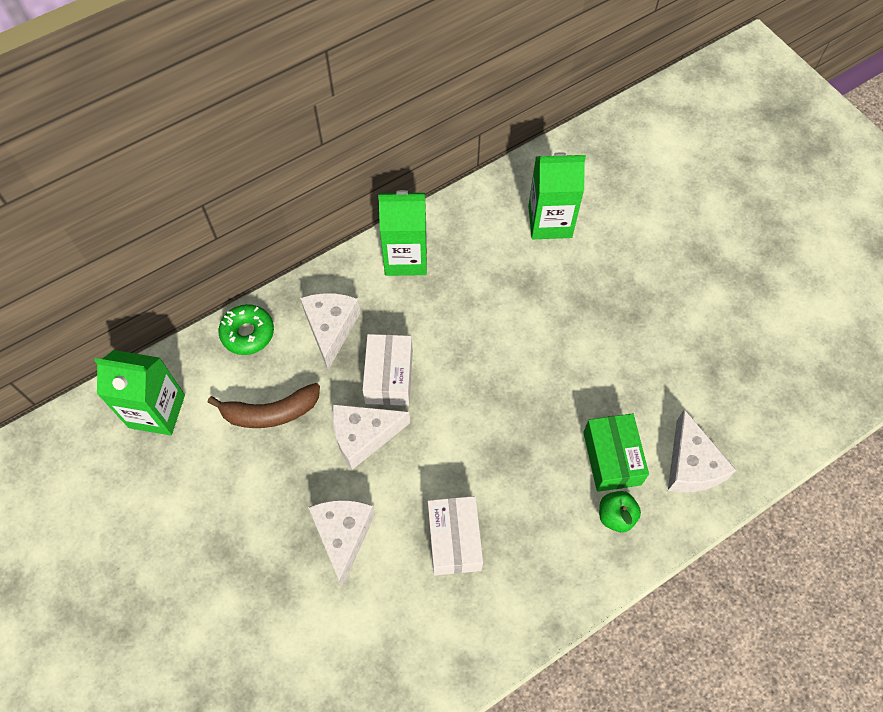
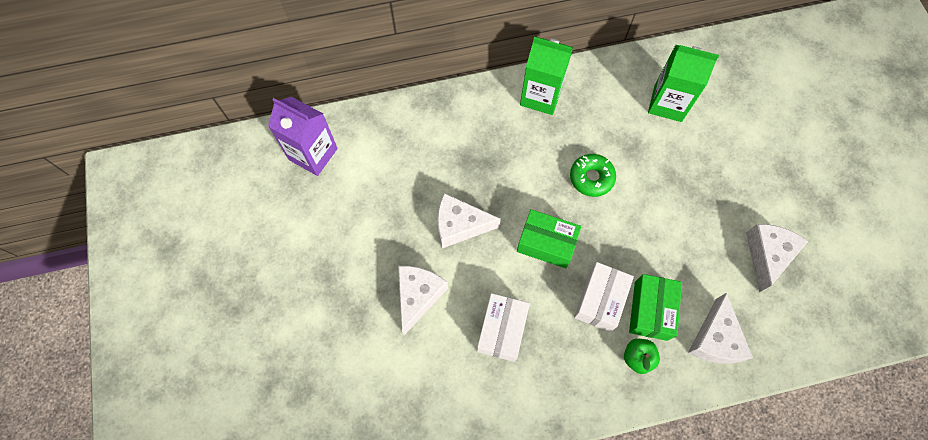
camera: 20 degrees right, 5 degrees up
(157, 411) = (313, 154): green carton -> purple carton
(248, 333) = (399, 117): green donut -> green donut (591, 178)
(270, 412) = (396, 183): brown banana -> none
(331, 329) = (463, 134): white cheese -> white cheese (767, 255)
(389, 377) = (495, 186): white box -> white box (600, 300)
(470, 423) = (546, 243): none -> green box

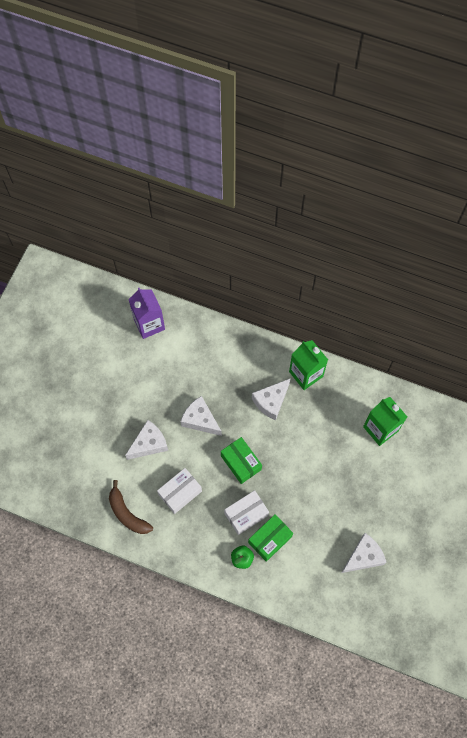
camera: 35 degrees right, 0 degrees up
(455, 404) = (127, 513): none -> brown banana
(591, 178) = (296, 443): green donut -> none
(714, 339) = (293, 579): white cheese -> white cheese (271, 401)

